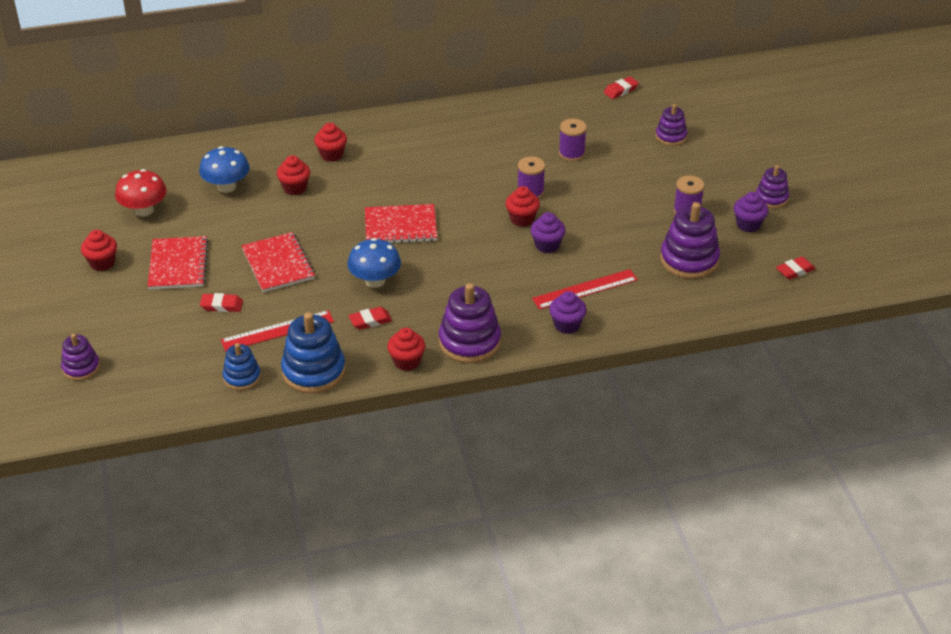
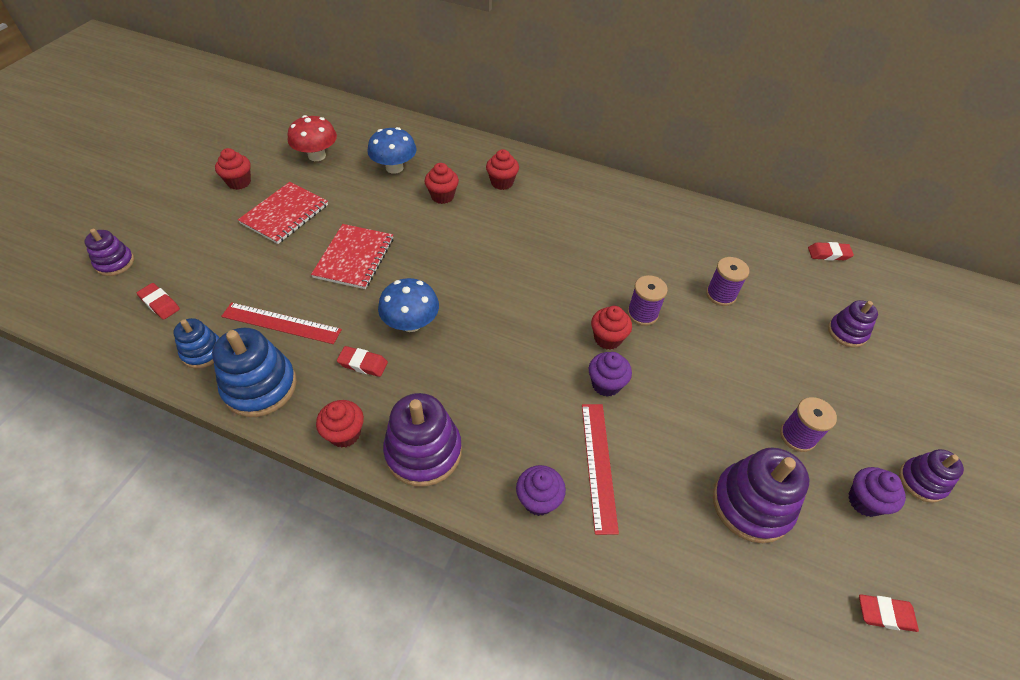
camera: 35 degrees right, 10 degrees up
(222, 305) = (270, 270): red eraser -> red eraser (160, 303)
(400, 226) = (489, 280): red notebook -> none
(585, 289) = (599, 465): red ruler -> red ruler turned 75 degrees clockwise

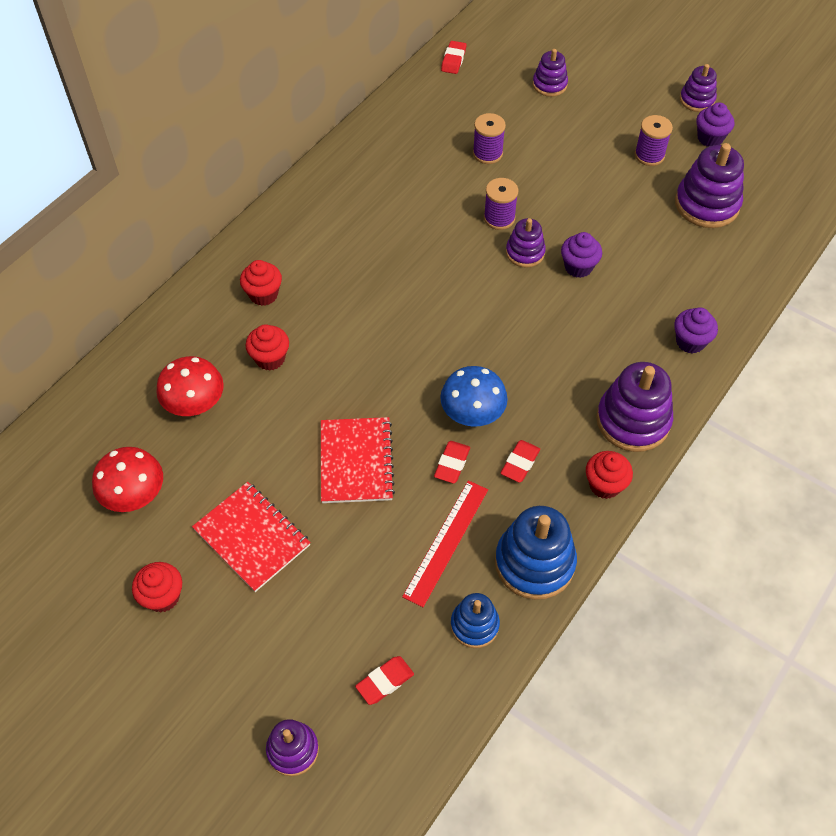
camera: 75 degrees left, 5 degrees up
(354, 258) = (356, 461): red notebook -> red notebook turned 60 degrees clockwise
(394, 168) = (195, 404): blue mushroom -> red mushroom
(599, 465) = (661, 292): red ruler -> none
(607, 339) = (525, 252): red cupcake -> purple stacking toy
(885, 614) = (794, 162): red eraser -> red eraser (452, 464)

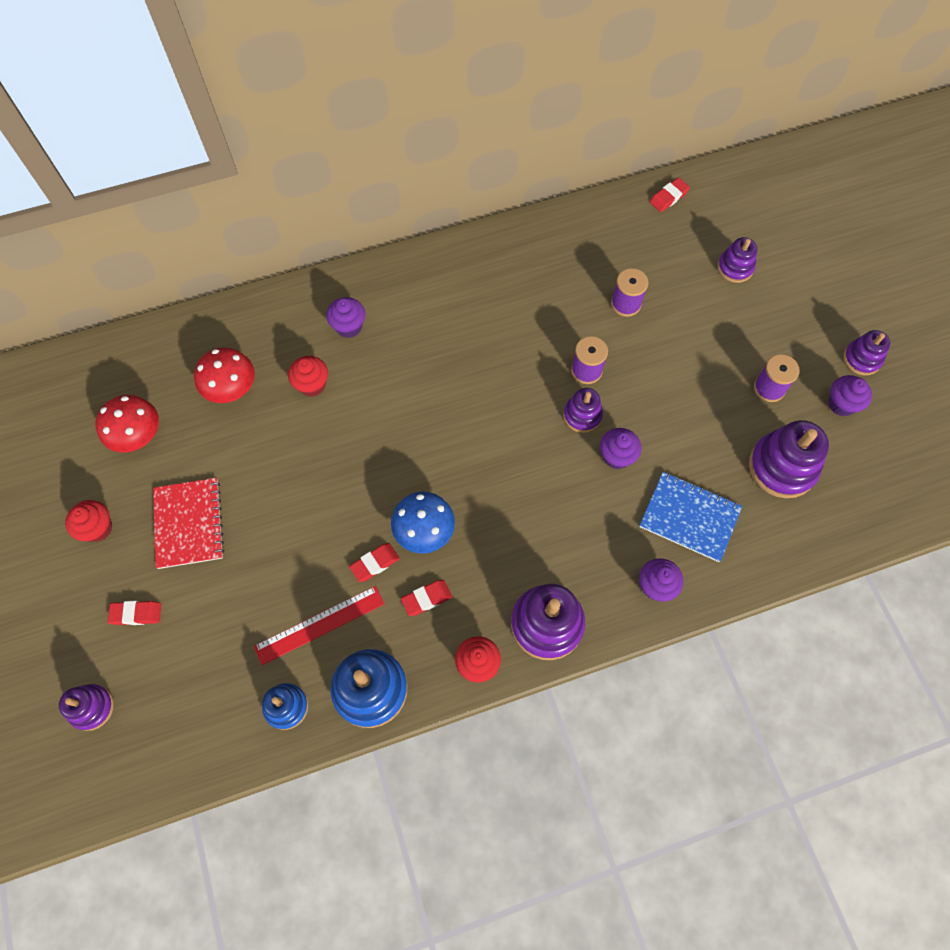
camera: 35 degrees right, 10 degrees up
(263, 294) = (349, 327): red cupcake -> purple cupcake
(356, 461) = (307, 513): red notebook -> none
(385, 681) = (190, 703): red eraser -> red eraser (136, 614)
(671, 278) = (689, 517): none -> blue notebook

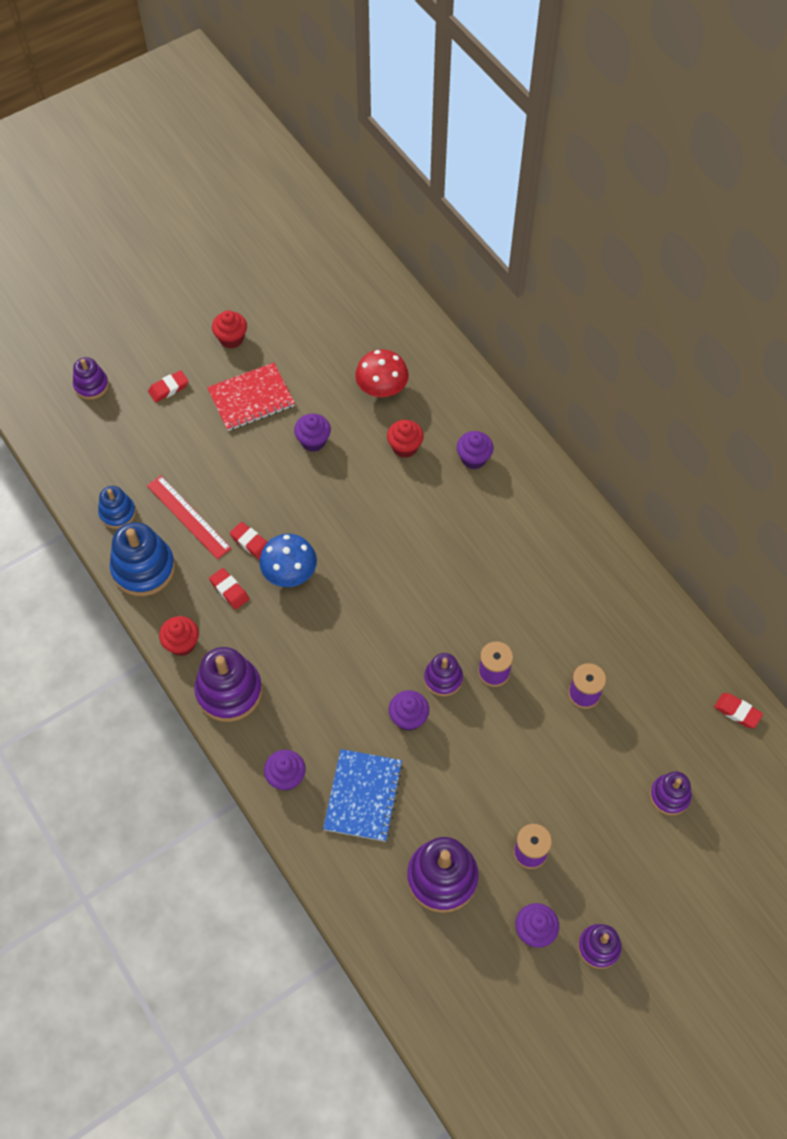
camera: 75 degrees right, 5 degrees down
(136, 614) = (168, 388): red eraser -> red eraser turned 75 degrees clockwise
(138, 436) = (318, 337): red mushroom -> none
(270, 471) = (313, 441): none -> purple cupcake

